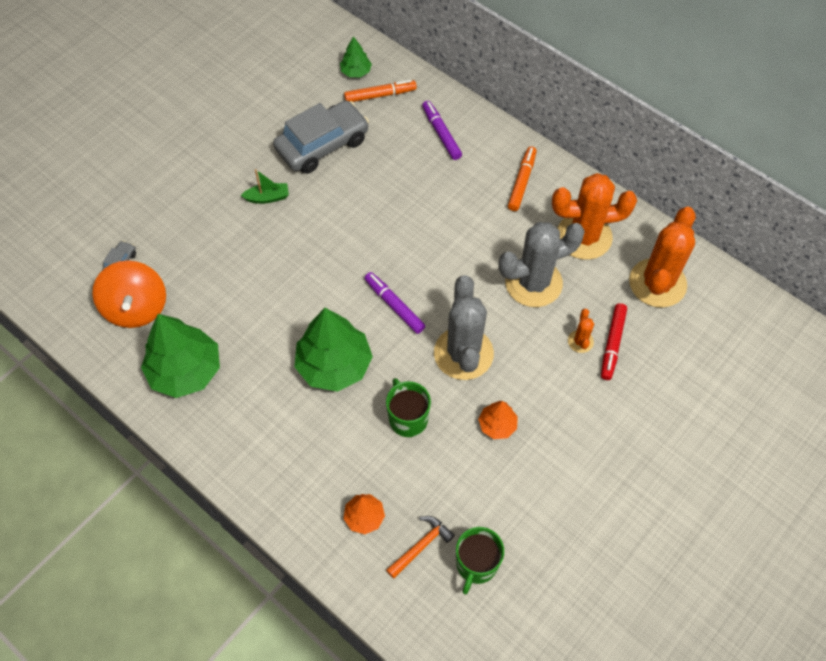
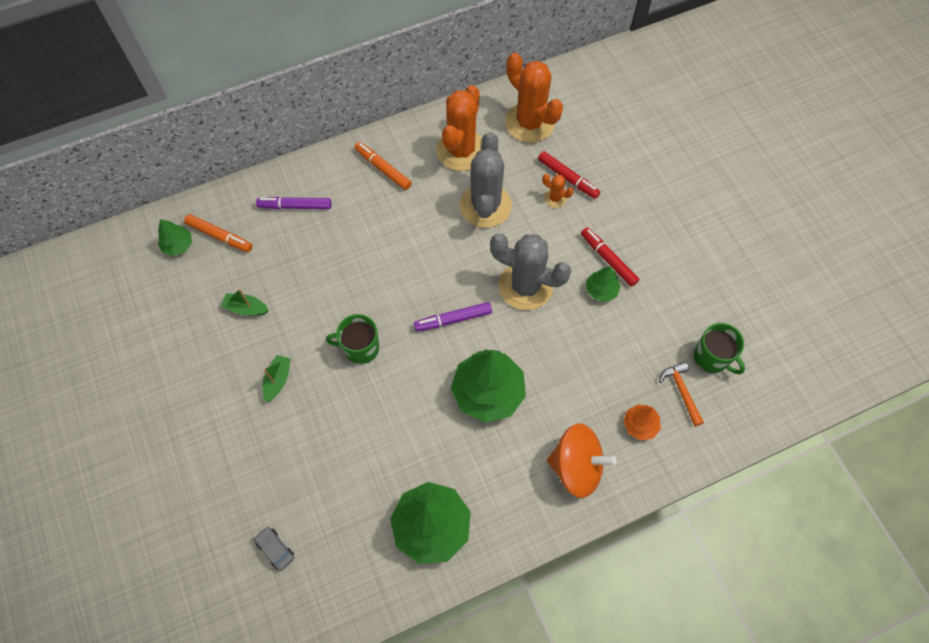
camera: 65 degrees left, 5 degrees up
(136, 308) = (337, 550): orange spinning top -> orange spinning top (576, 466)
(322, 145) = (246, 308): grey car -> green boat
(380, 95) = (220, 236): orange marker -> orange marker turned 105 degrees clockwise
(408, 418) = (566, 354): green mug -> green mug (360, 348)
(497, 425) = (601, 290): orange tree -> green tree
(537, 418) = (608, 259): none -> red marker

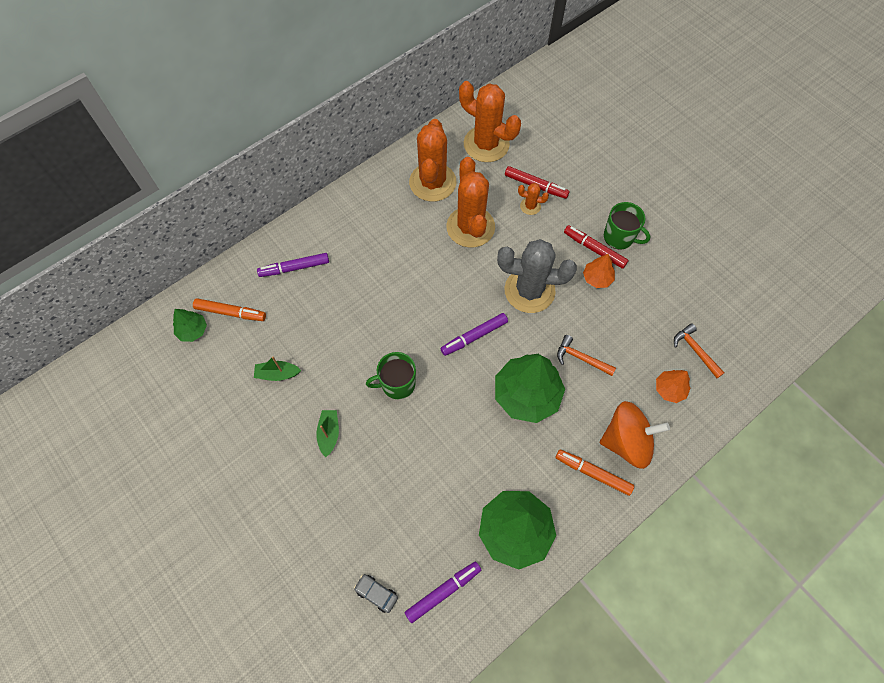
camera: 15 degrees left, 0 degrees up
(341, 566) = (443, 592): none -> purple marker
(383, 169) = (366, 215): orange marker -> orange marker (593, 473)
(485, 206) = (470, 227): grey cactus -> orange cactus
(556, 369) = (581, 358): none -> orange hammer
(601, 290) = (597, 278): green tree -> orange tree
(711, 357) = (711, 314): green mug -> green mug (619, 237)

